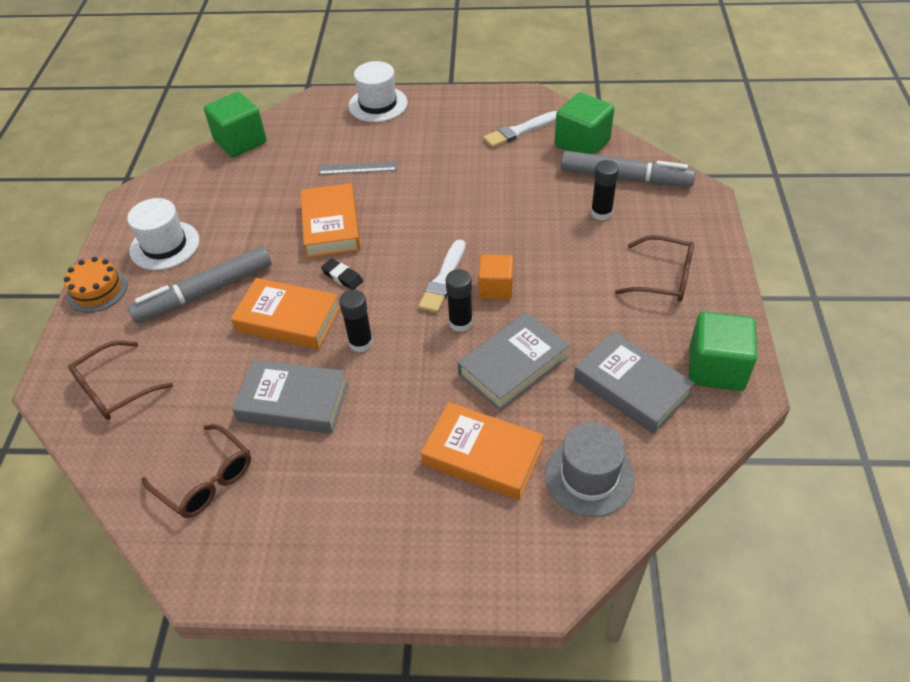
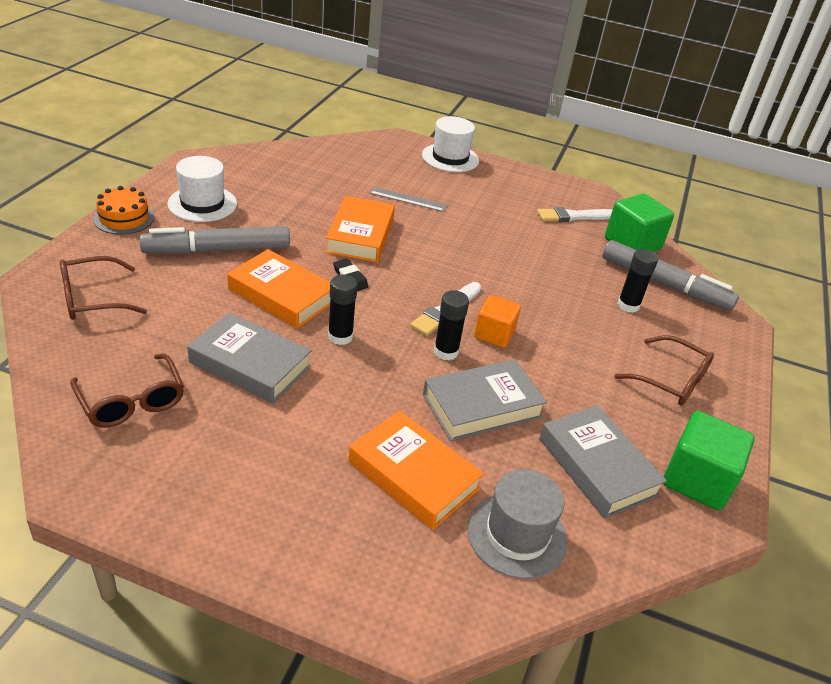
camera: 10 degrees right, 10 degrees down
(240, 141) = (312, 148): green cube -> none

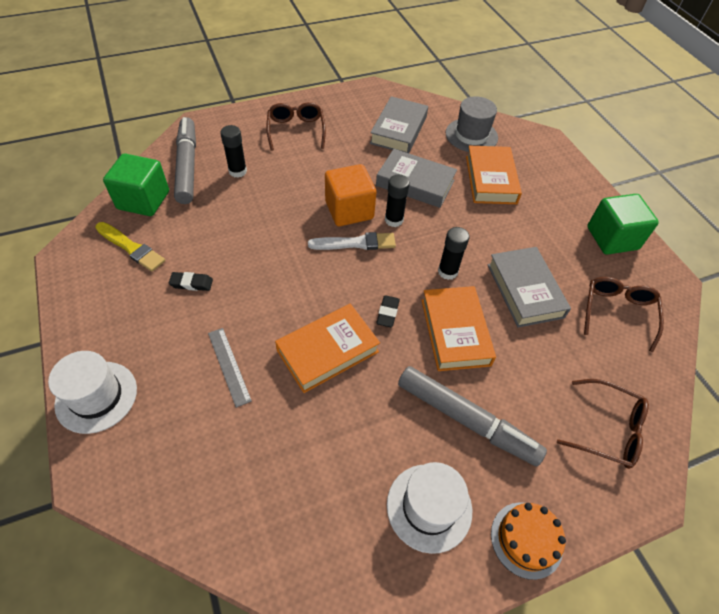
camera: 130 degrees left, 15 degrees up
(494, 334) = (349, 210): orange cube -> orange cube, size x1.52
(504, 220) = (191, 283): none -> black eraser
(575, 216) = (131, 248): white brush -> yellow brush
(697, 480) = (363, 101): green cube -> green cube (612, 238)

